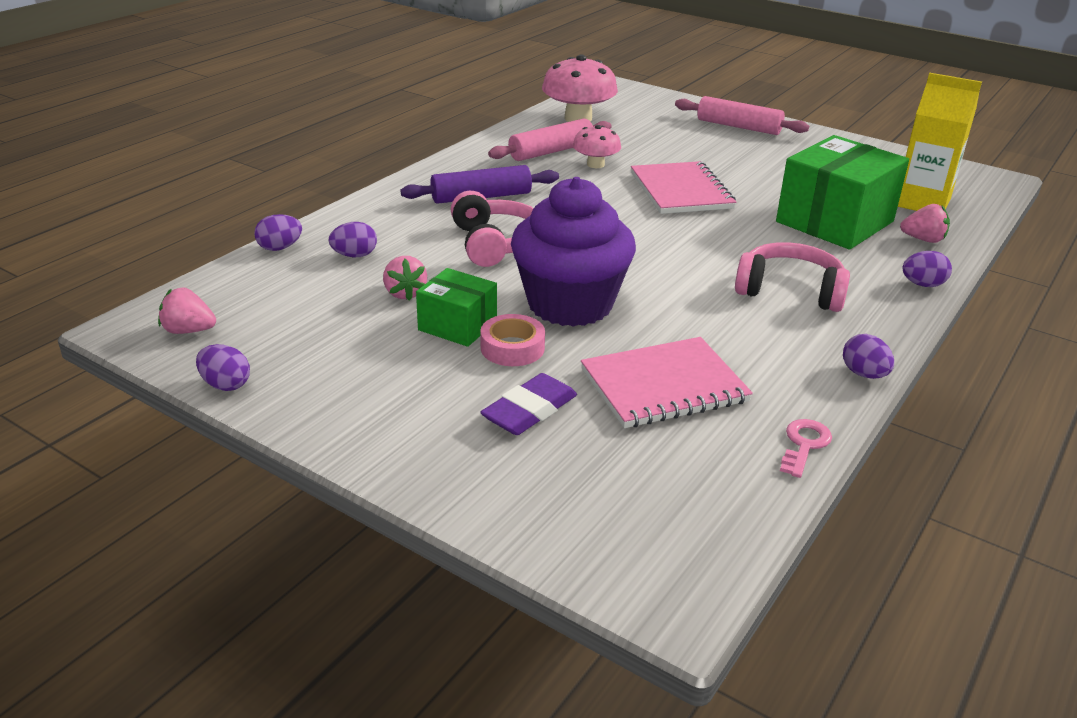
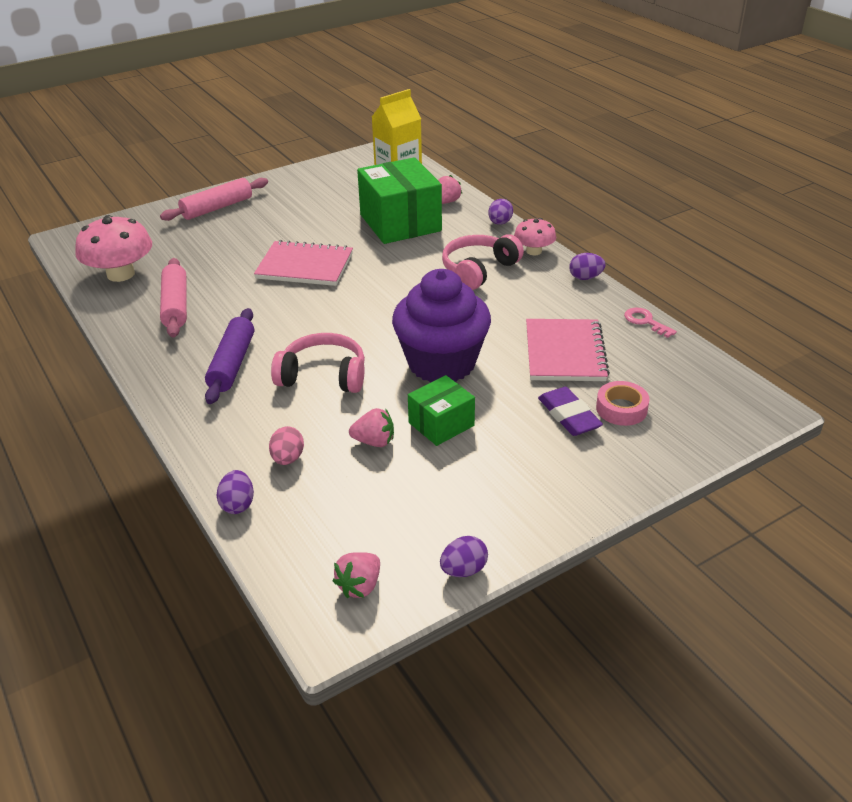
camera: 65 degrees left, 5 degrees up
(354, 255) = (288, 459): purple egg -> pink egg
(512, 348) = (487, 404): pink tape -> pink tape (621, 409)
(595, 164) = (223, 291): pink mushroom -> pink mushroom (534, 251)

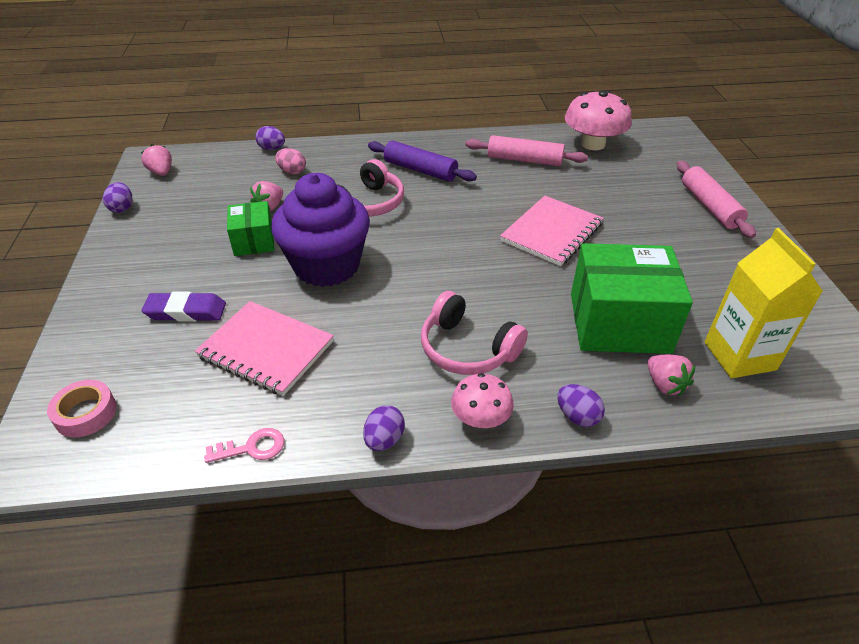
camera: 115 degrees right, 5 degrees up
(479, 270) = (467, 348): pink headphones -> pink headphones turned 150 degrees clockwise
(621, 409) = (156, 349): pink tape -> pink tape (86, 413)

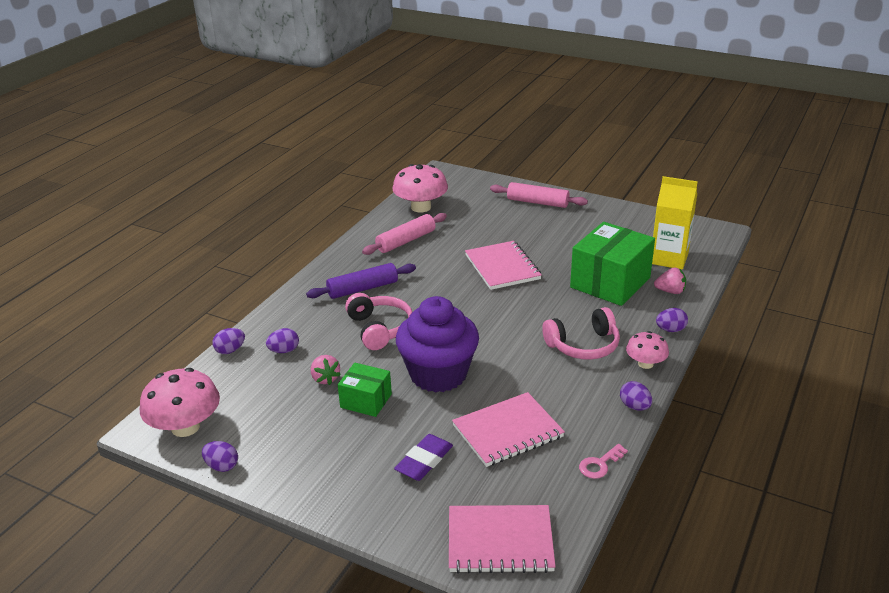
camera: 55 degrees left, 10 degrees down
(86, 413) = (500, 541): pink tape -> pink notebook
(161, 172) = (185, 427): pink strawberry -> pink mushroom
(252, 448) = (600, 464): pink key -> pink key turned 150 degrees counterclockwise
(292, 171) = (284, 351): pink egg -> purple egg

